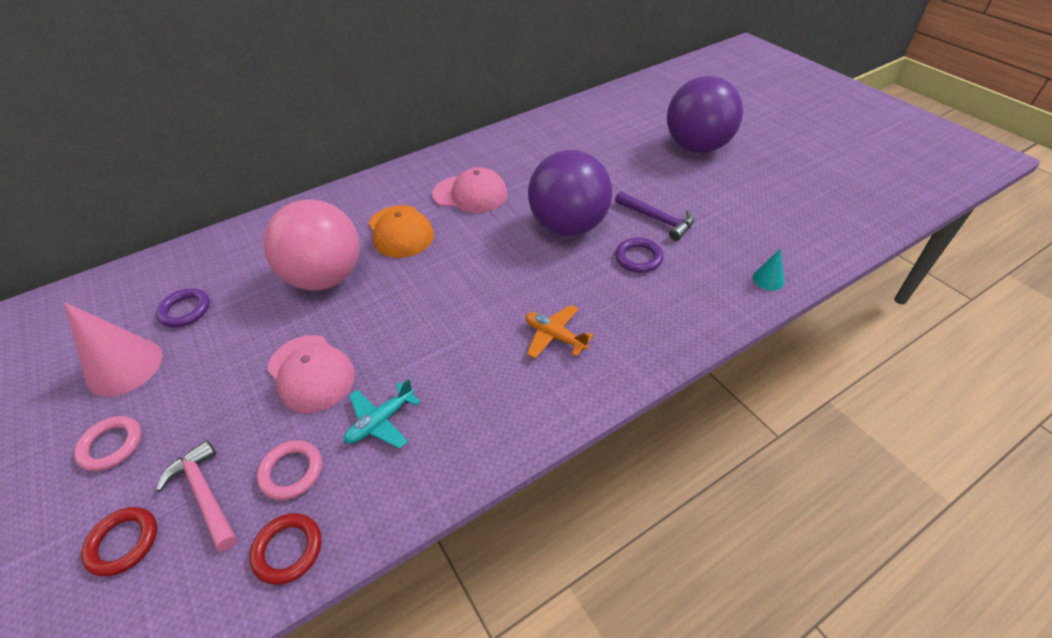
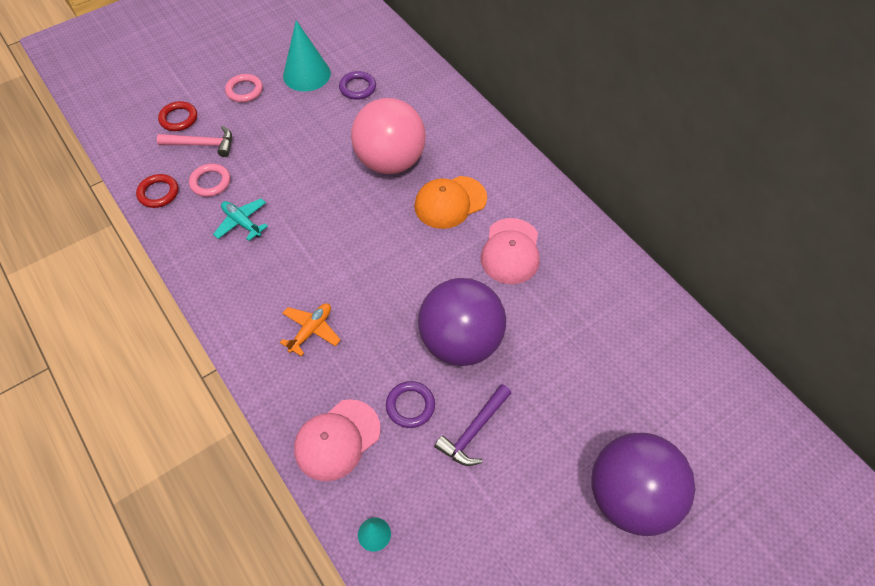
camera: 85 degrees right, 10 degrees up
(125, 367) = (306, 74): pink cone -> turquoise cone
(205, 494) = (202, 144): pink hammer -> pink hammer turned 45 degrees clockwise
(311, 373) = (290, 174): pink cap -> pink cap (337, 439)

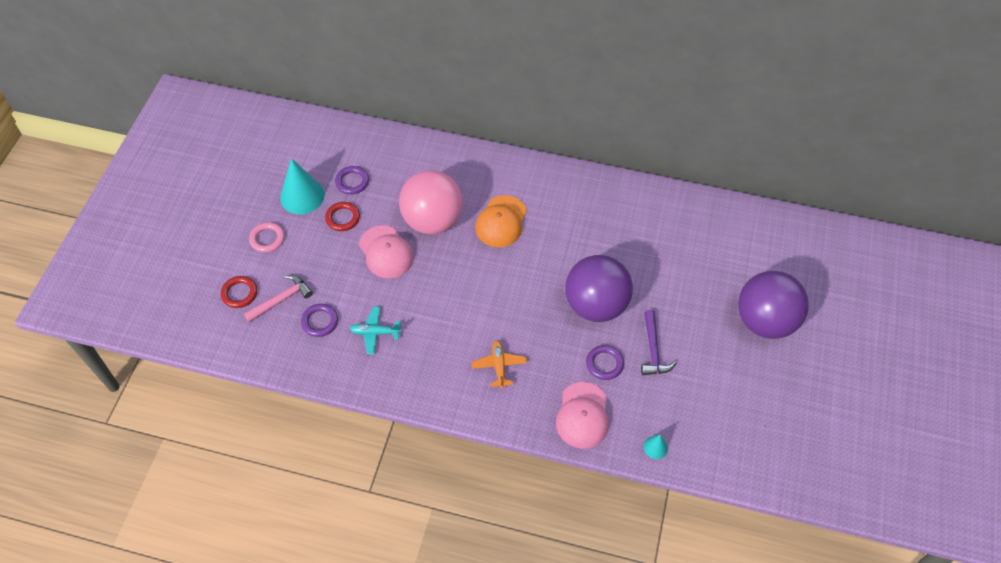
camera: 40 degrees left, 0 degrees up
(158, 193) = (289, 356): red ring -> red ring (343, 218)
(210, 182) = (320, 321): pink ring -> purple ring
(511, 251) = (570, 227): pink cap -> pink cap (386, 252)

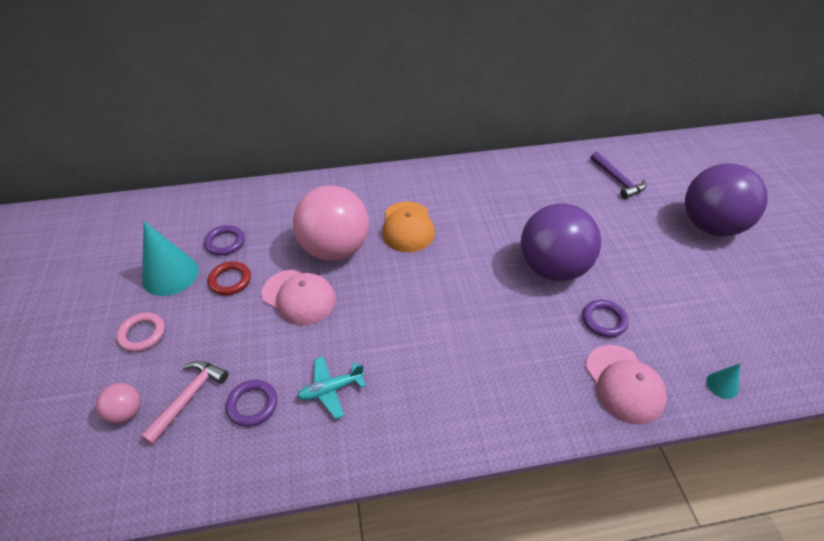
camera: 25 degrees left, 10 degrees down
(239, 293) = (126, 412): red ring -> pink ball
(499, 366) = (498, 368): orange plane -> none
(653, 350) = (638, 288): purple hammer -> purple hammer (617, 180)

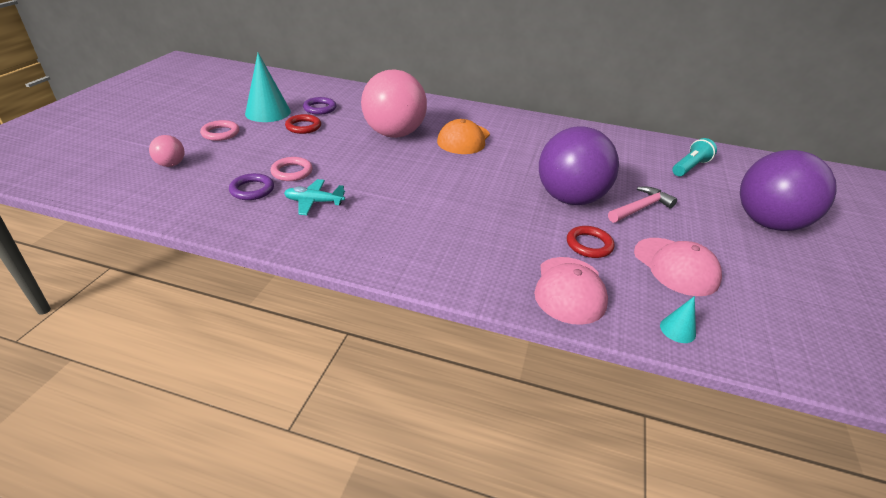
camera: 25 degrees right, 10 degrees down
(189, 397) = (216, 172): pink hammer -> pink hammer (641, 208)
(273, 357) = (292, 172): none -> pink ring
(299, 297) = (342, 149): pink cap -> pink cap (675, 266)
(604, 320) = (589, 245): purple ring -> red ring
(617, 180) = (690, 167): purple hammer -> turquoise flashlight

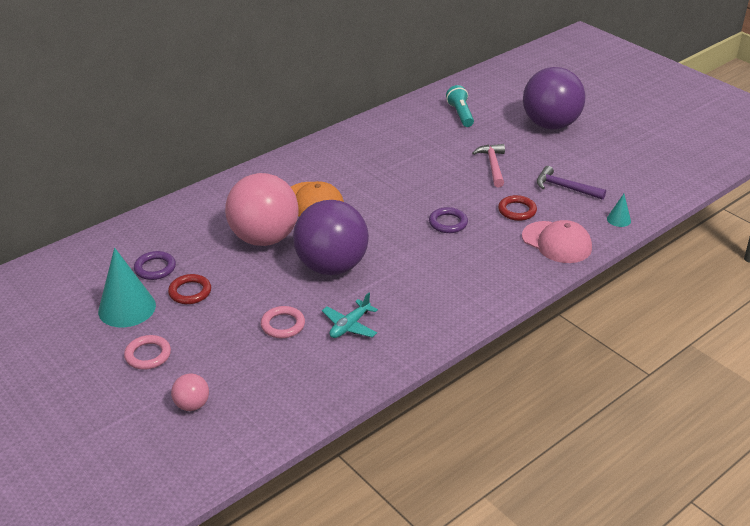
camera: 55 degrees left, 0 degrees up
(252, 190) = (295, 358): purple ring -> purple ring (448, 223)
(570, 199) = (455, 191): purple ball -> purple ball (331, 266)
(675, 266) = (565, 188): pink cap -> purple hammer

